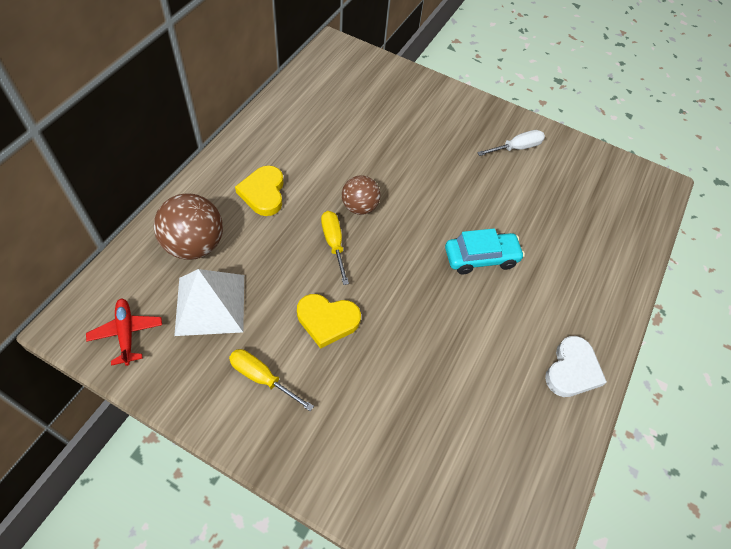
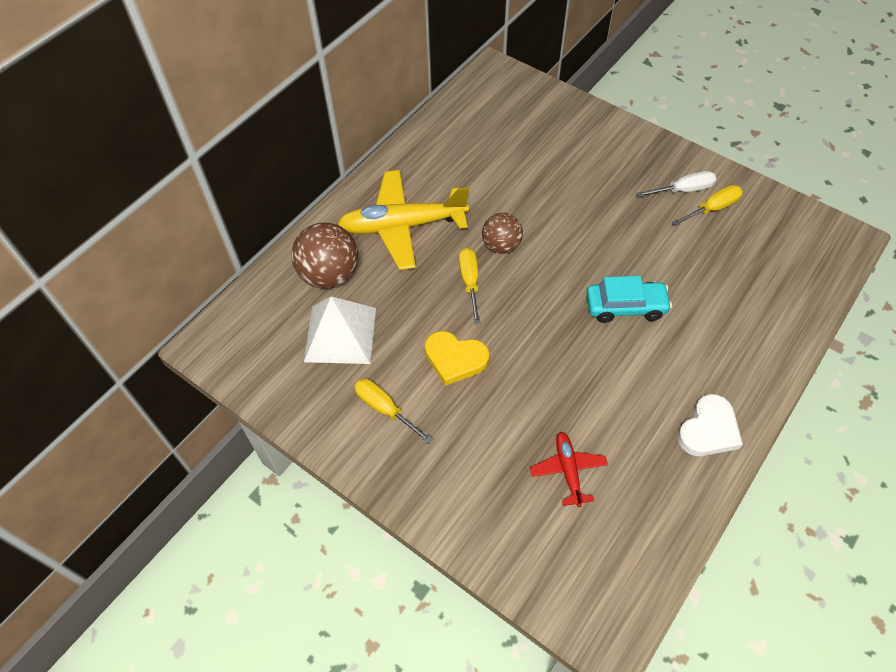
camera: 15 degrees right, 0 degrees up
(126, 333) = (259, 356): red plane -> red plane (568, 470)
(263, 193) = (402, 226): yellow heart -> yellow plane
(543, 163) = (712, 208): none -> yellow screwdriver

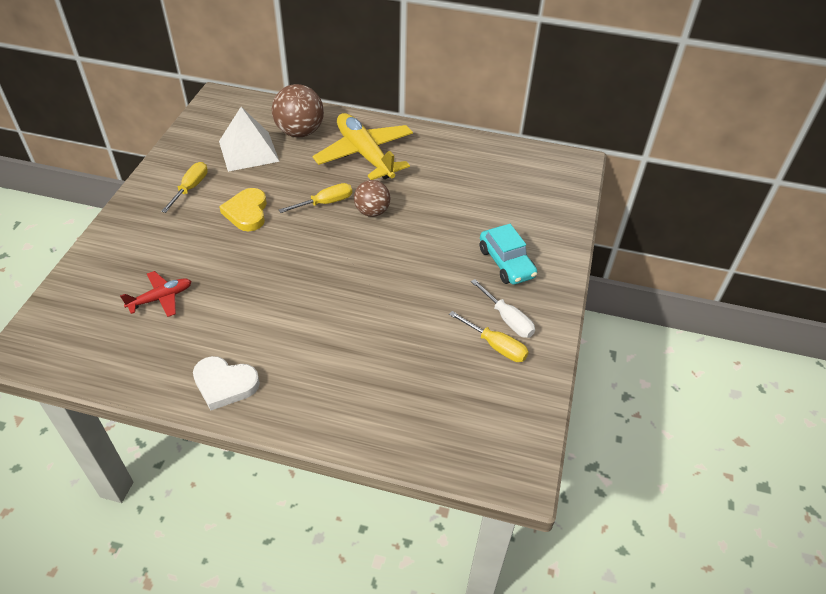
camera: 65 degrees right, 10 degrees down
(625, 307) = (341, 302): turquoise car -> turquoise car (506, 263)

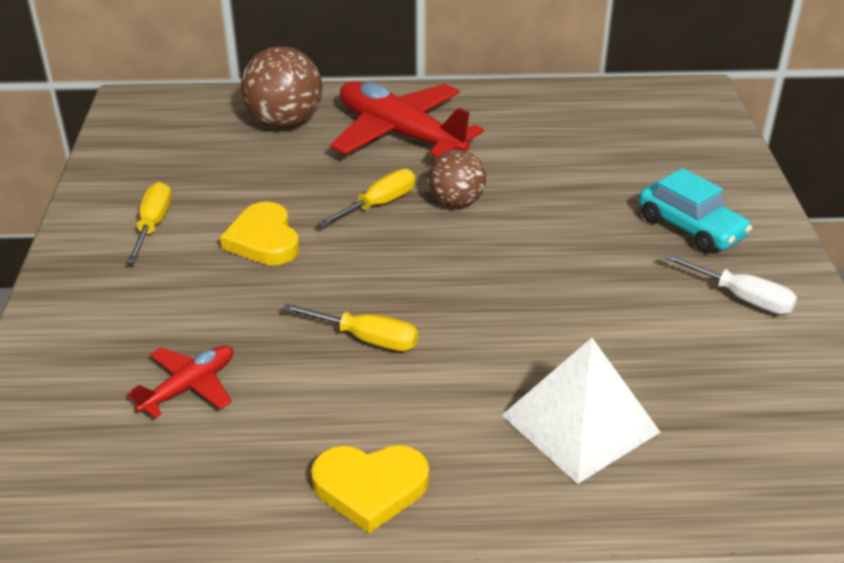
camera: 15 degrees left, 10 degrees down
(225, 384) = (370, 488): white heart -> yellow heart
(248, 151) = (219, 160): white pyramid -> white pyramid (580, 423)
(365, 154) = (400, 134): yellow plane -> red plane
(495, 346) = (749, 336): yellow screwdriver -> yellow screwdriver (366, 339)

